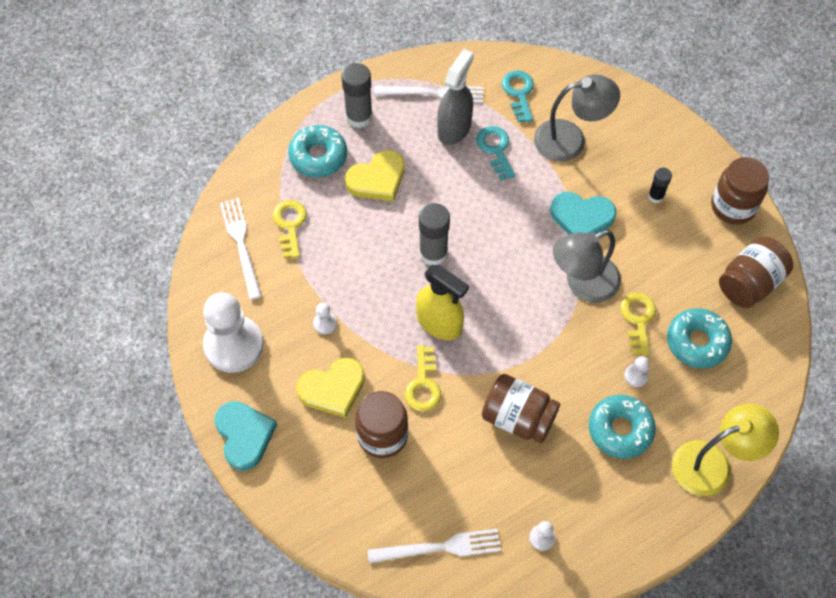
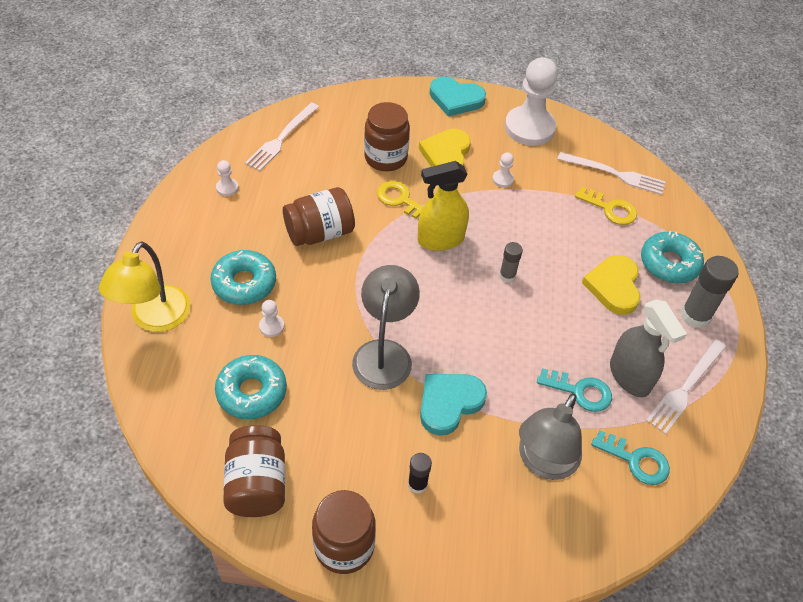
camera: 125 degrees right, 10 degrees down
(433, 253) = (507, 276): grey glue stick -> grey glue stick, size x0.57
(638, 319) = (314, 366): yellow key -> none

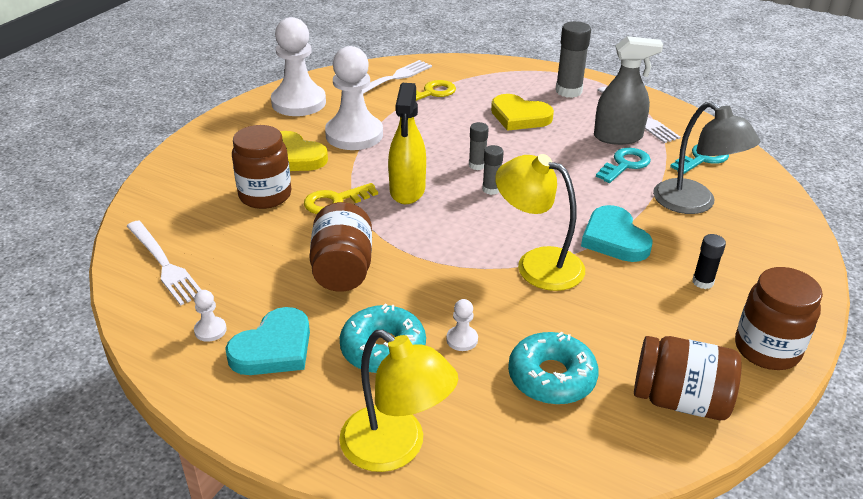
camera: 65 degrees left, 15 degrees down
(384, 353) = (537, 264): grey lamp -> yellow lamp
(456, 99) = (219, 131): turquoise heart -> turquoise heart (273, 348)
(475, 295) = (491, 189): none -> grey glue stick
(502, 179) = (354, 135): white pawn -> white pawn, size x2.48
(669, 263) = (509, 85): turquoise donut -> none

